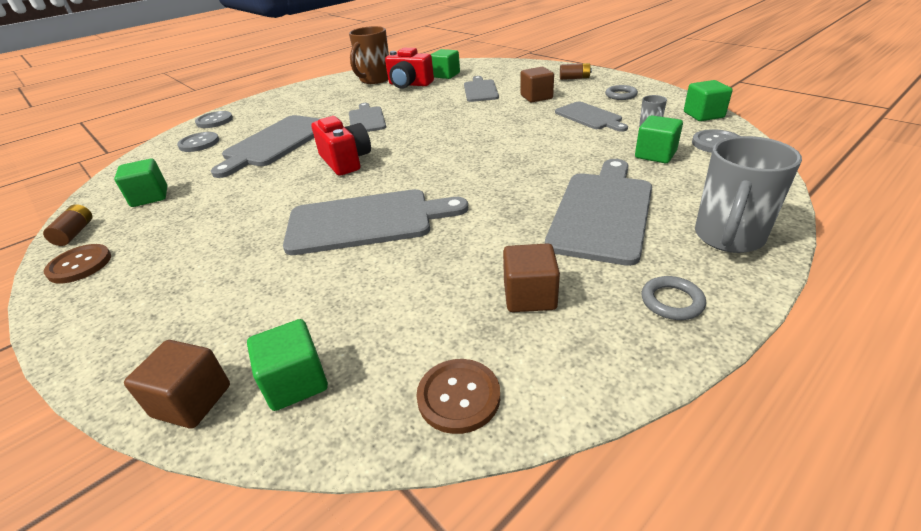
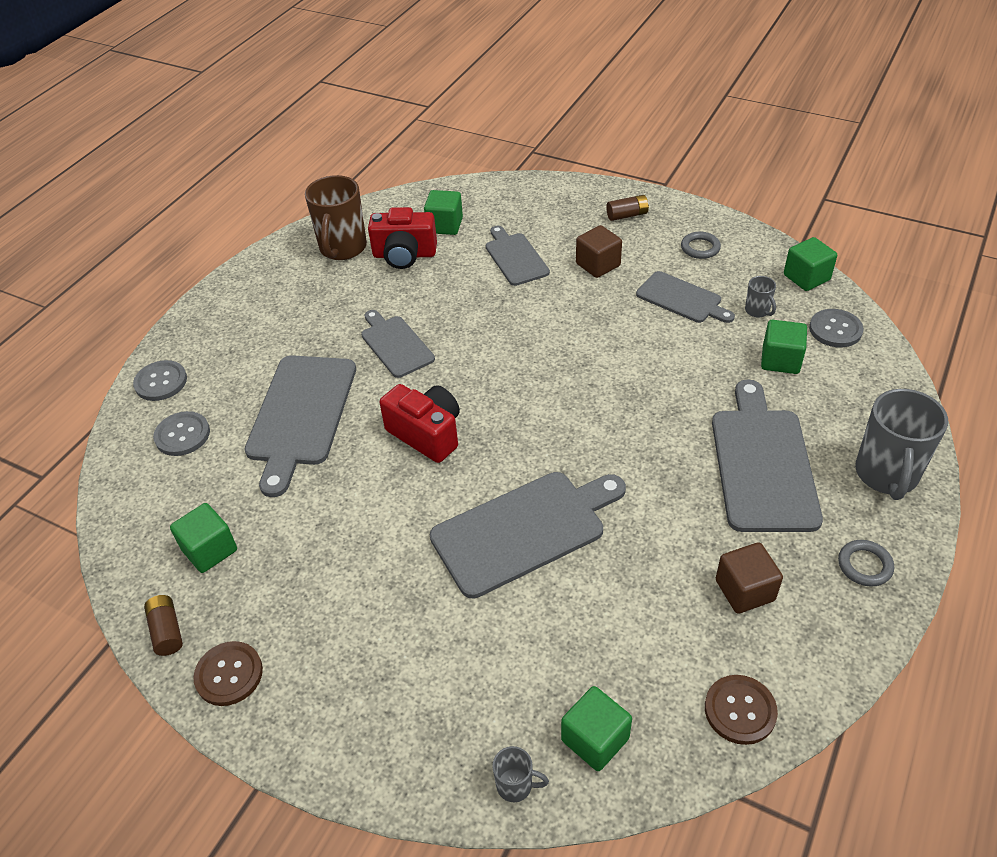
camera: 20 degrees left, 10 degrees up
(192, 401) = (515, 785): brown cube -> grey mug

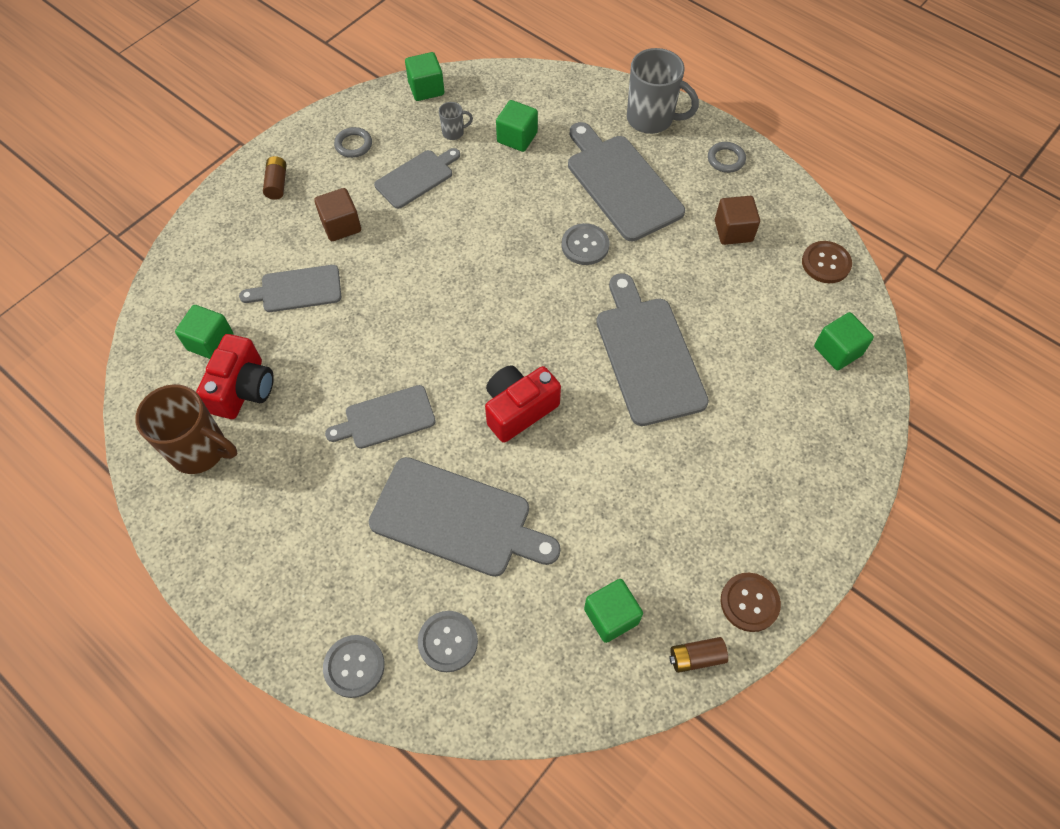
camera: 80 degrees left, 15 degrees up
(515, 785) = (867, 406): grey mug -> none
(762, 463) = (621, 184): grey cutting board -> grey cutting board turned 45 degrees clockwise
(835, 329) = (495, 93): grey button -> grey button (585, 245)

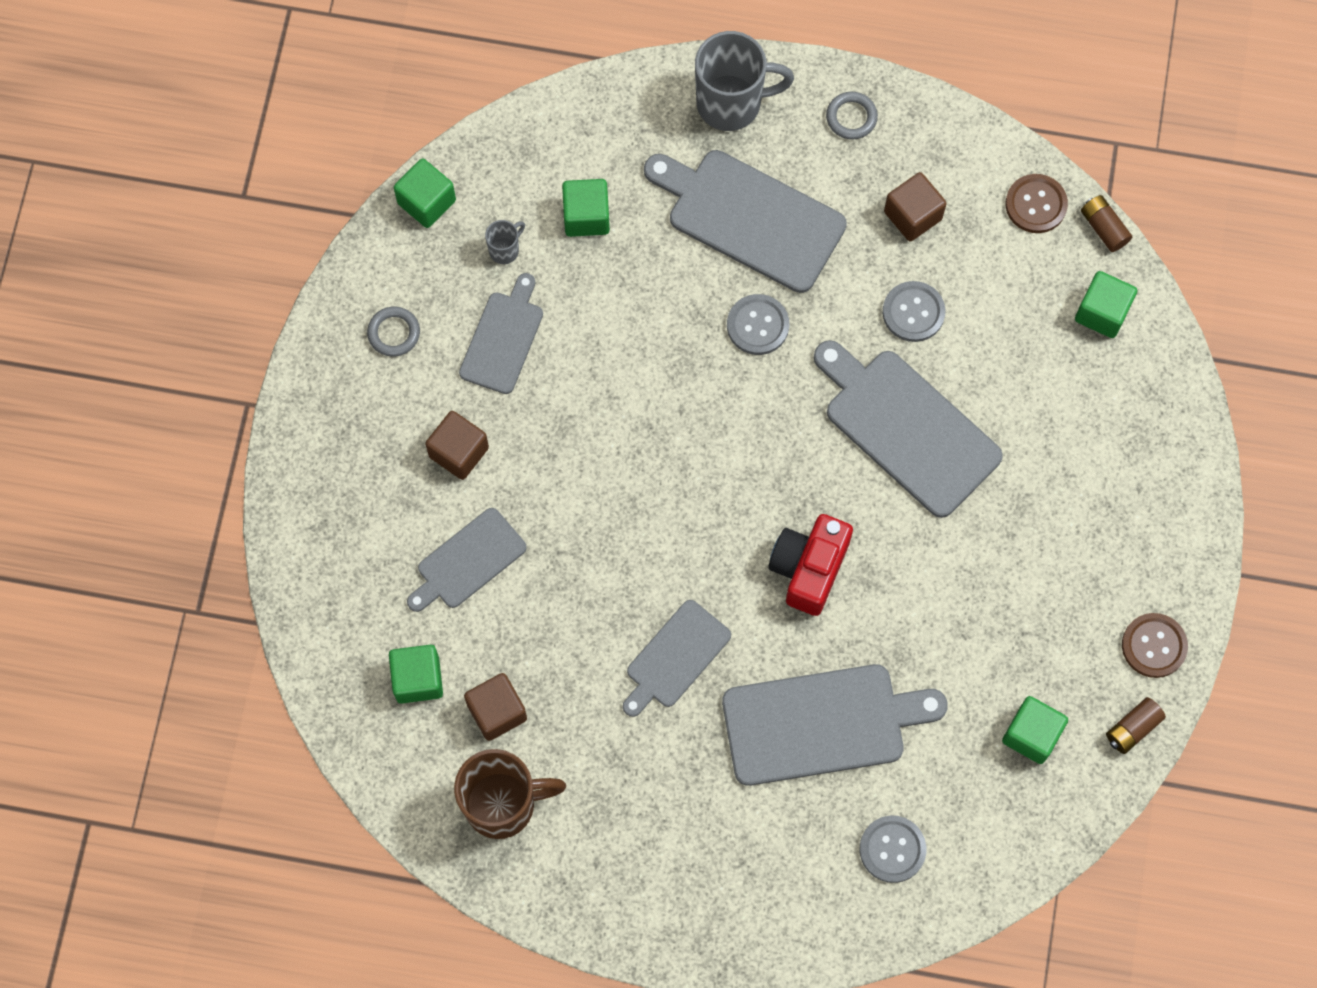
camera: 30 degrees left, 10 degrees up
(243, 389) = (497, 712): red camera -> brown cube
(277, 184) = (340, 438): brown battery -> brown battery (1103, 228)
(354, 666) = (819, 924): grey button -> grey button (913, 312)

